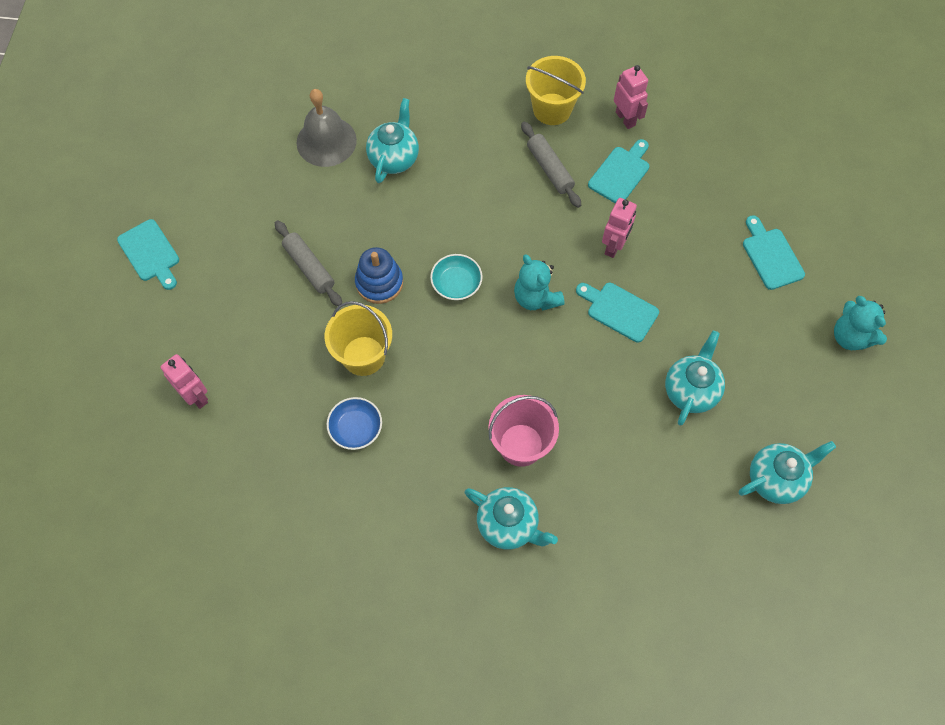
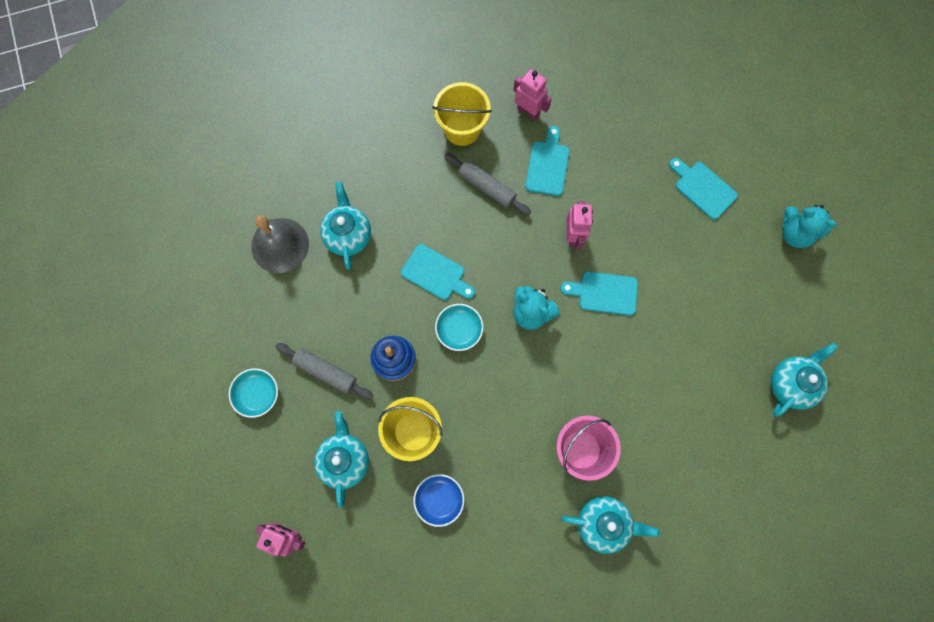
camera: 25 degrees left, 10 degrees up
(150, 253) = (177, 423): turquoise cutting board -> turquoise cutting board (436, 274)
(235, 259) = (257, 394): none -> turquoise bowl
(690, 391) = (692, 338): turquoise teapot -> turquoise teapot (345, 460)

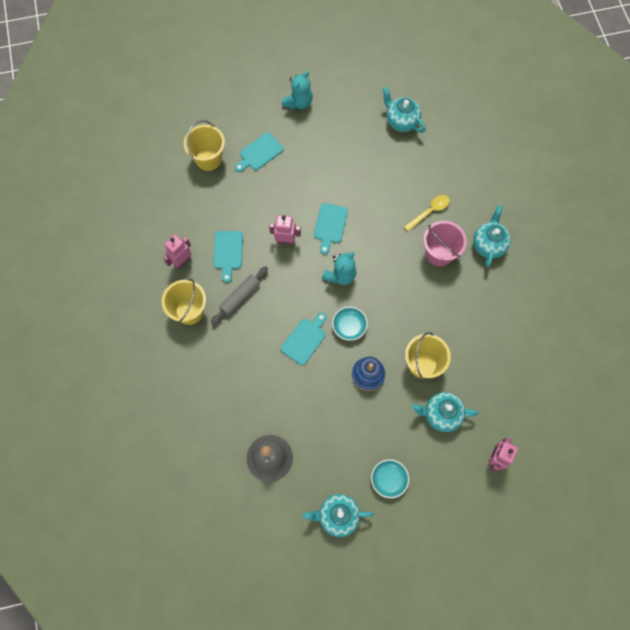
camera: 85 degrees left, 5 degrees down
(325, 372) = (375, 426): grey rolling pin -> none
(348, 236) = (267, 403): turquoise teapot -> turquoise teapot (337, 516)
(439, 499) = (471, 349): blue bowl -> none
(547, 165) = (228, 252): turquoise cutting board -> turquoise cutting board turned 105 degrees counterclockwise
(646, 433) = (429, 211): none -> yellow spoon
(682, 124) = (208, 159): none -> yellow bucket

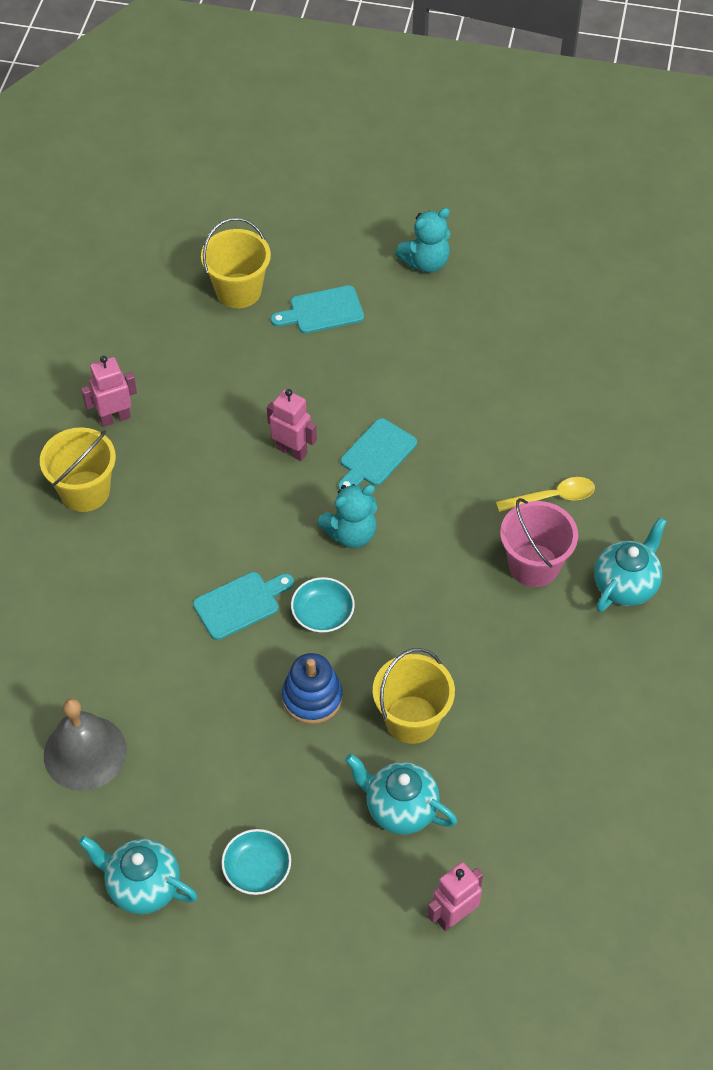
camera: 25 degrees right, 15 degrees down
(228, 252) = (192, 432): turquoise cutting board -> none
(240, 297) = (174, 502): grey rolling pin -> none
(401, 121) = (579, 348): turquoise teapot -> none

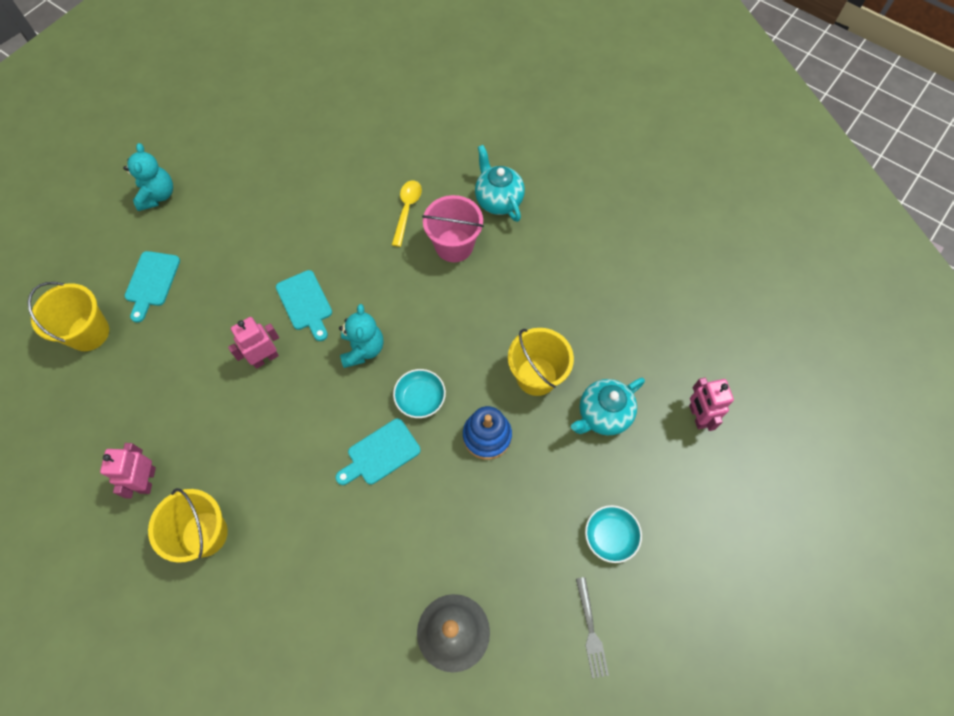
camera: 65 degrees left, 10 degrees up
(143, 886) = (591, 631): turquoise teapot -> grey fork
(240, 604) = (380, 454): turquoise cutting board -> turquoise cutting board turned 120 degrees counterclockwise

